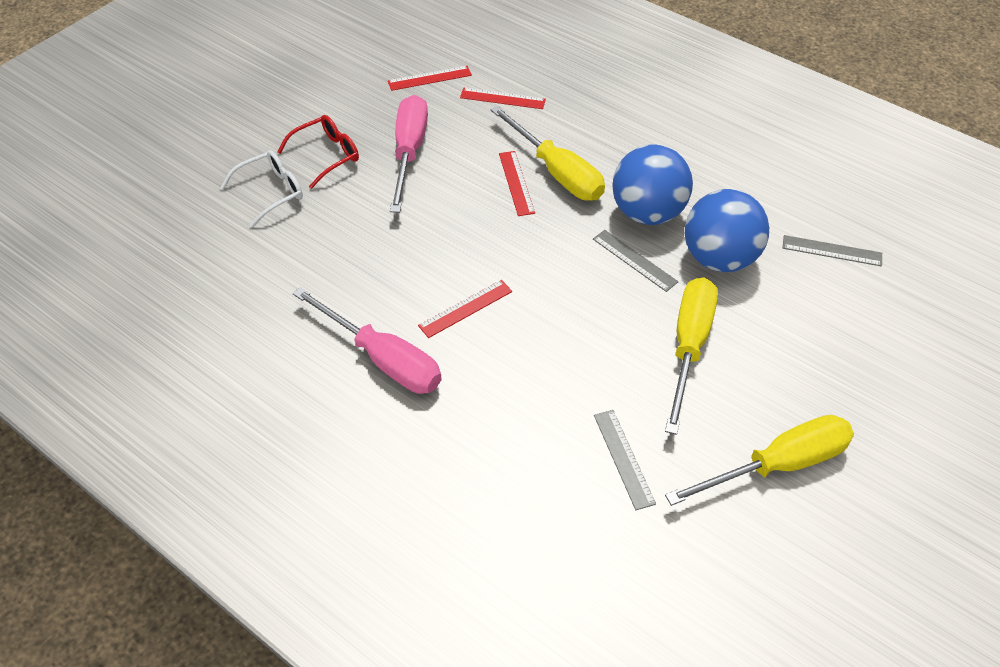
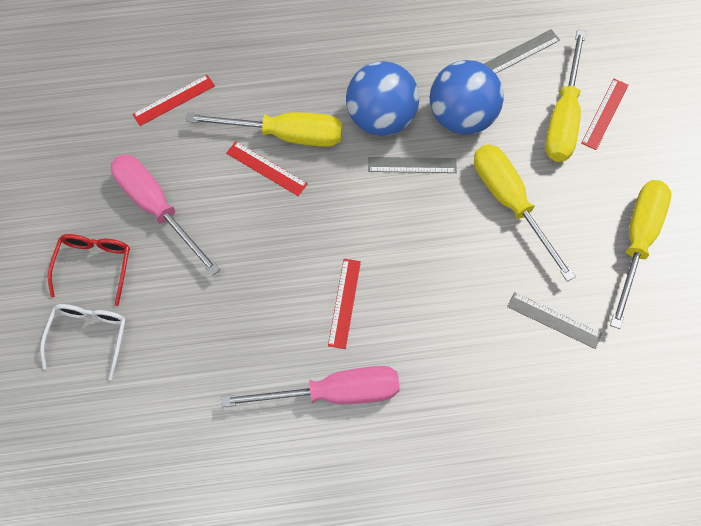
camera: 45 degrees left, 15 degrees up
(429, 78) = (94, 126): red ruler -> red ruler (604, 114)
(816, 322) = (563, 117): none -> yellow screwdriver

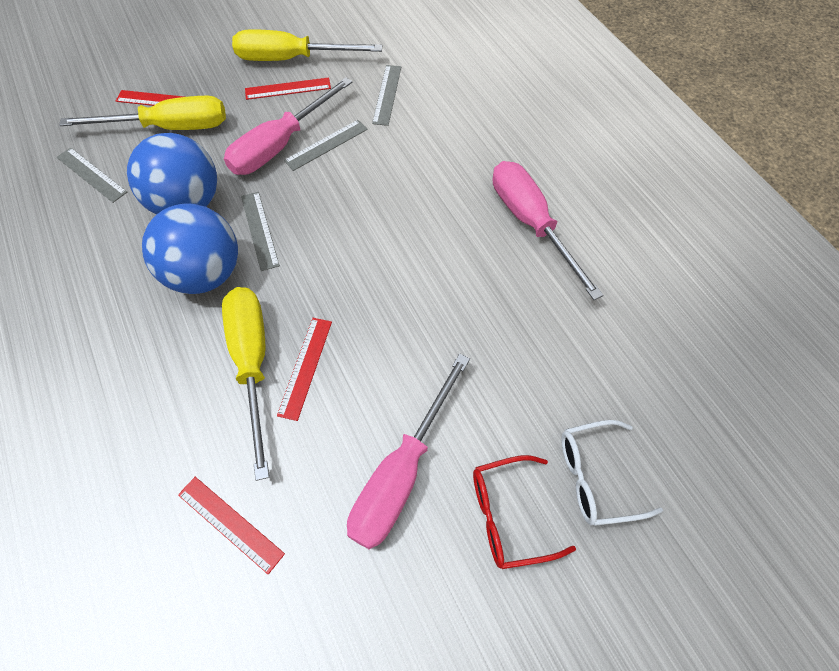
camera: 110 degrees left, 5 degrees down
(344, 303) = (438, 242): red ruler -> red ruler (288, 89)
(498, 242) = (326, 145): none -> grey ruler
(510, 203) = (280, 145): yellow screwdriver -> pink screwdriver

